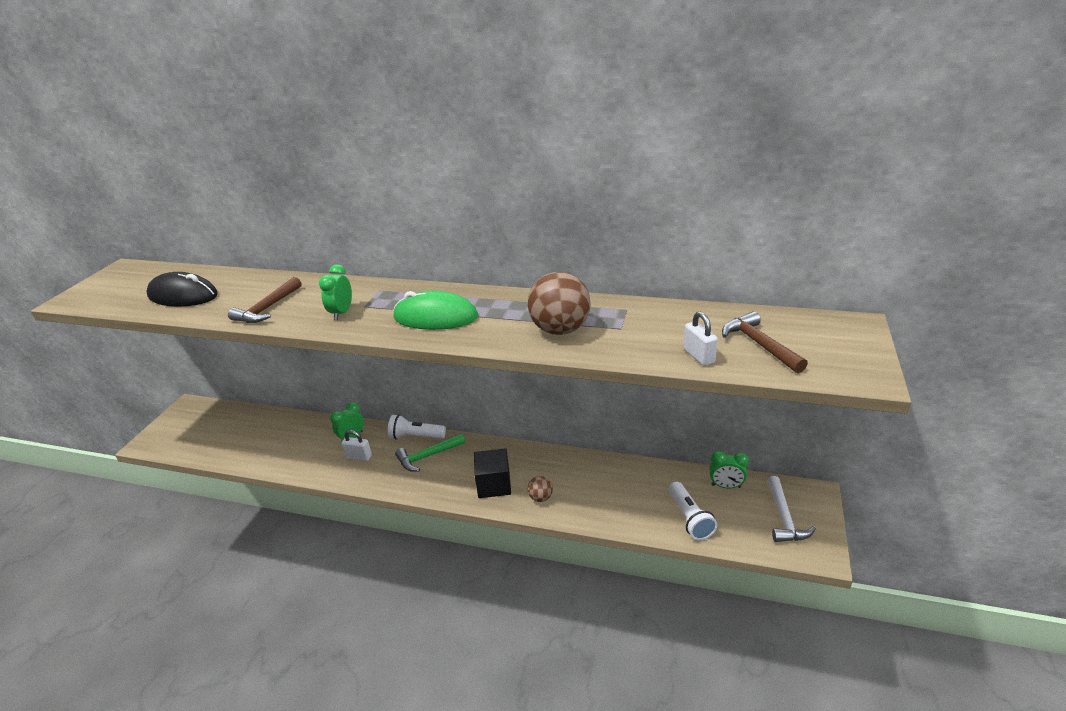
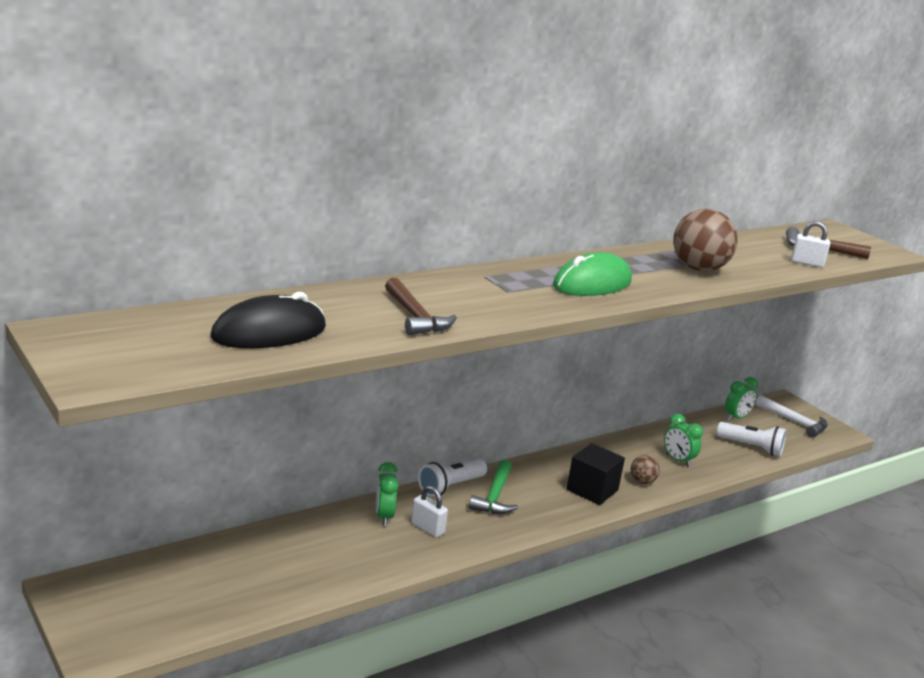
camera: 55 degrees left, 10 degrees down
(342, 313) = (503, 301): green clock -> green clock (678, 460)
(359, 456) = (427, 528): white padlock -> white padlock turned 75 degrees clockwise

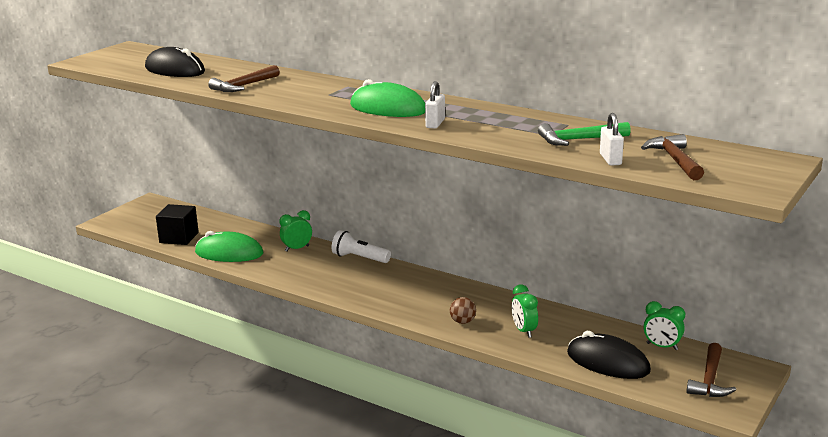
camera: 70 degrees right, 0 degrees up
(347, 568) = (229, 253): none -> green mouse
(427, 528) = (298, 263): white padlock -> white padlock (435, 123)
(495, 496) = (365, 274): green hammer -> green hammer (579, 140)
(592, 490) = (421, 305): black cube -> black cube (179, 237)
(678, 460) = (524, 331): green clock -> green clock turned 45 degrees counterclockwise
(698, 269) = (495, 129): brown ball -> none
(751, 447) = (608, 362): white flashlight -> black mouse
(794, 422) = (710, 379): white hammer -> brown hammer

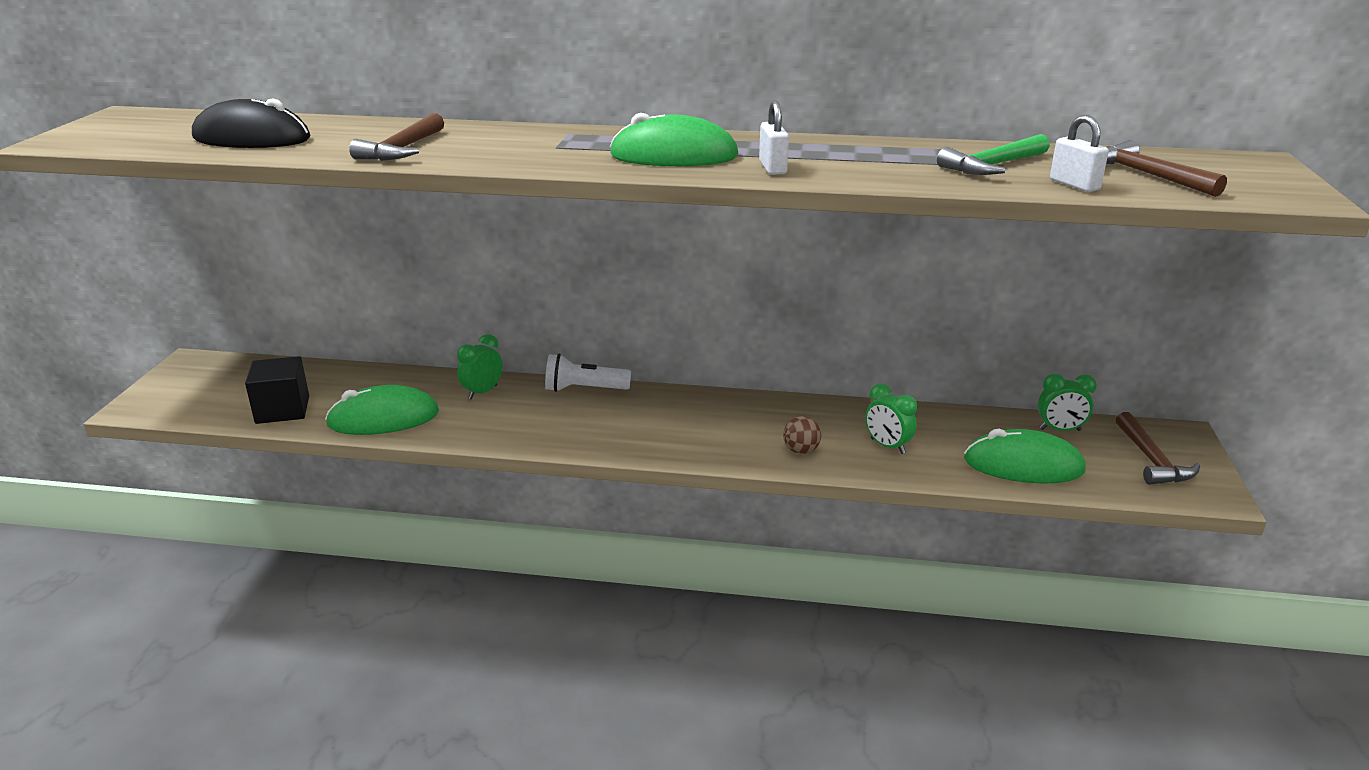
camera: 25 degrees left, 5 degrees up
(608, 362) = (1023, 465): black mouse -> green mouse

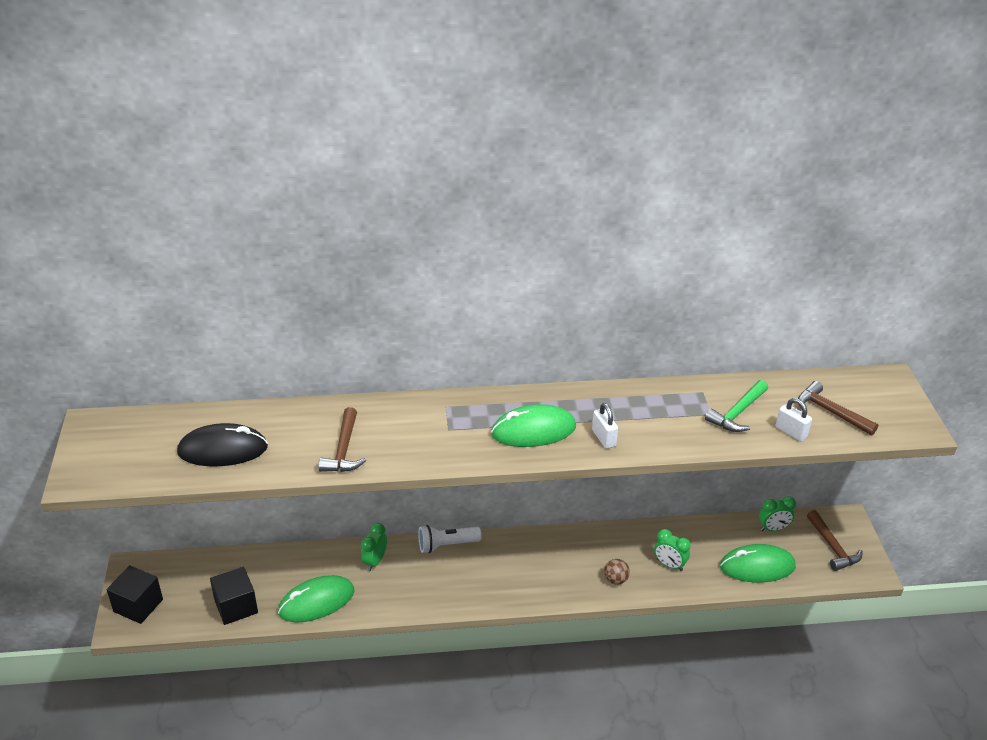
camera: 15 degrees left, 10 degrees up
(170, 393) = (138, 605): none -> black cube

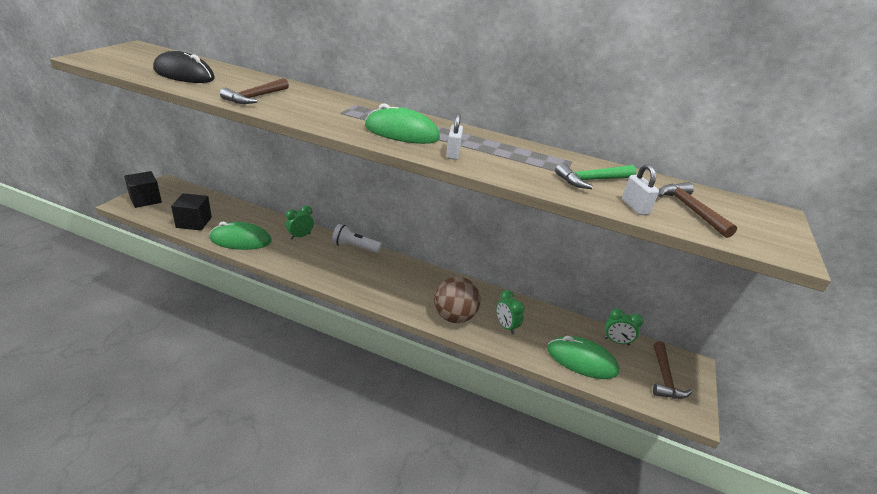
camera: 25 degrees right, 5 degrees down
(615, 580) = (454, 317): brown ball -> brown ball, size x2.04

